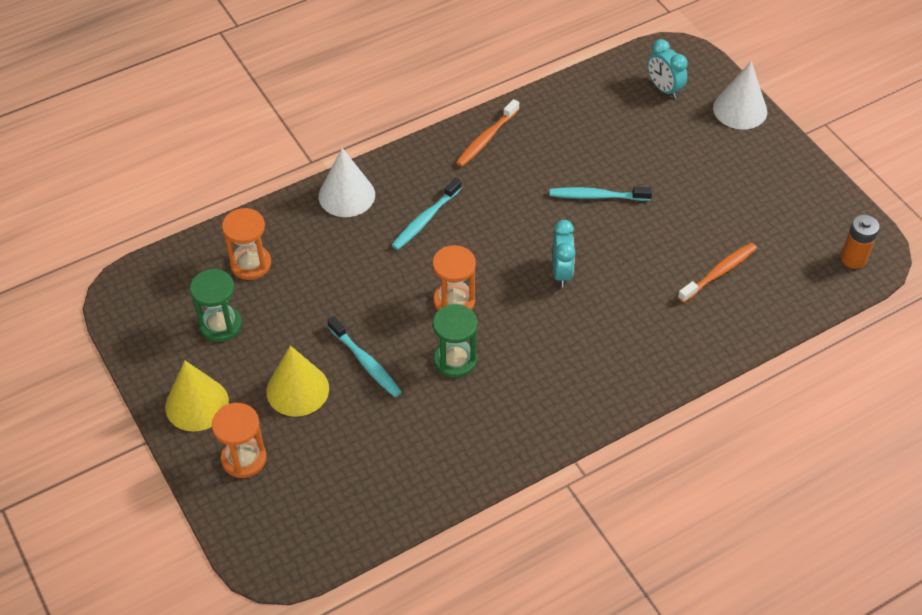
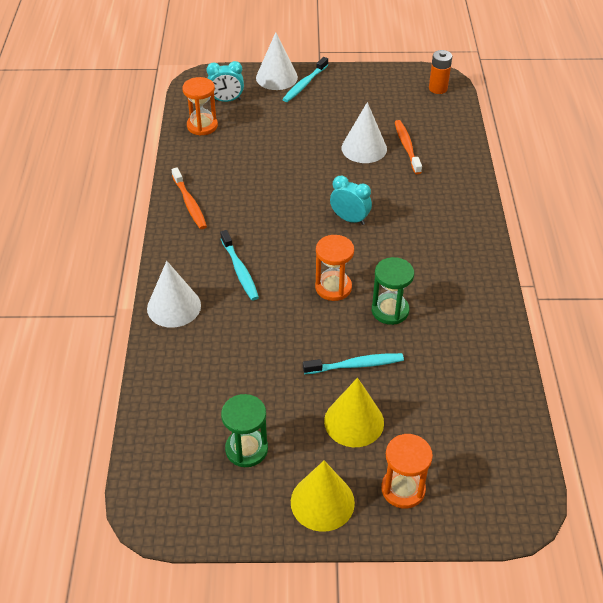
camera: 60 degrees left, 5 degrees down
(250, 264) = (195, 400): orange hourglass -> orange hourglass (202, 126)
(597, 196) = (295, 172): turquoise toothbrush -> turquoise toothbrush (304, 84)
(684, 236) = (364, 148): none -> white cone

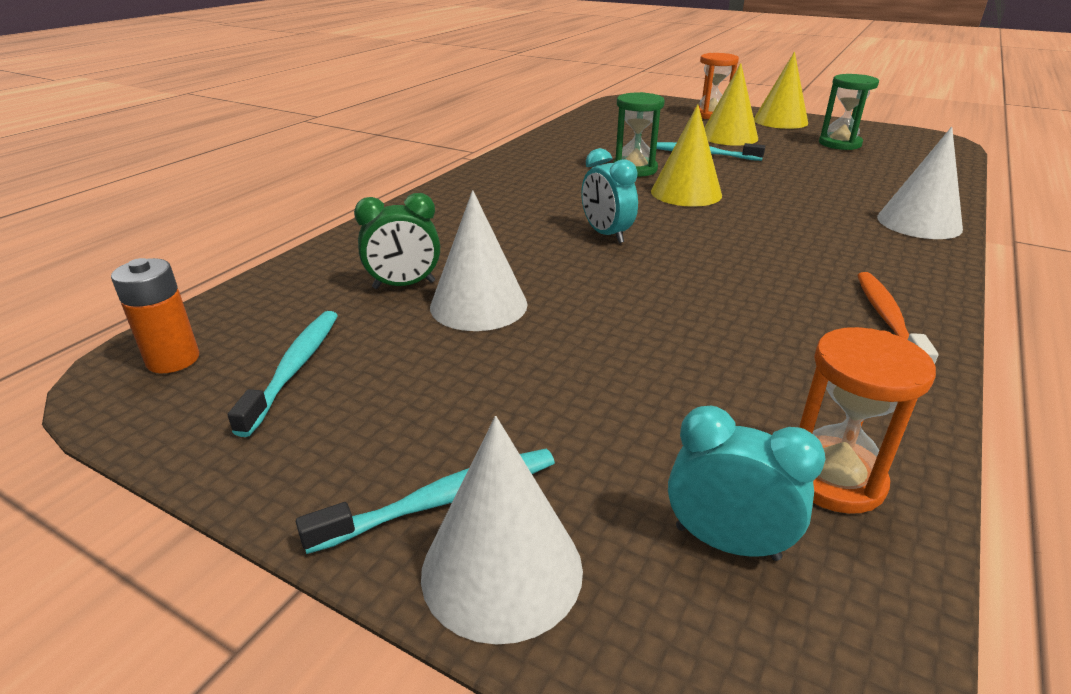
camera: 150 degrees left, 15 degrees down
(240, 270) = (809, 229): turquoise toothbrush -> turquoise toothbrush (294, 368)
(333, 287) = (686, 193): orange hourglass -> yellow cone
(407, 147) = (404, 285): orange toothbrush -> green clock

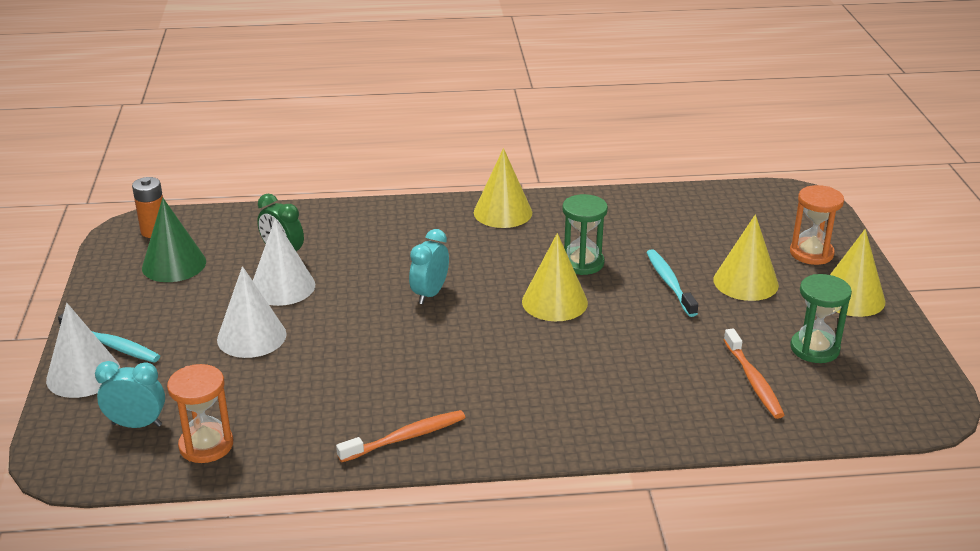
camera: 55 degrees right, 0 degrees up
(294, 368) = (174, 264): turquoise toothbrush -> green cone
(505, 172) = (503, 212): none -> yellow cone
(727, 542) = (137, 424): turquoise clock -> turquoise clock turned 75 degrees counterclockwise
(871, 168) = (753, 381): none -> orange toothbrush
(919, 223) = (620, 428): white cone -> white cone (251, 336)

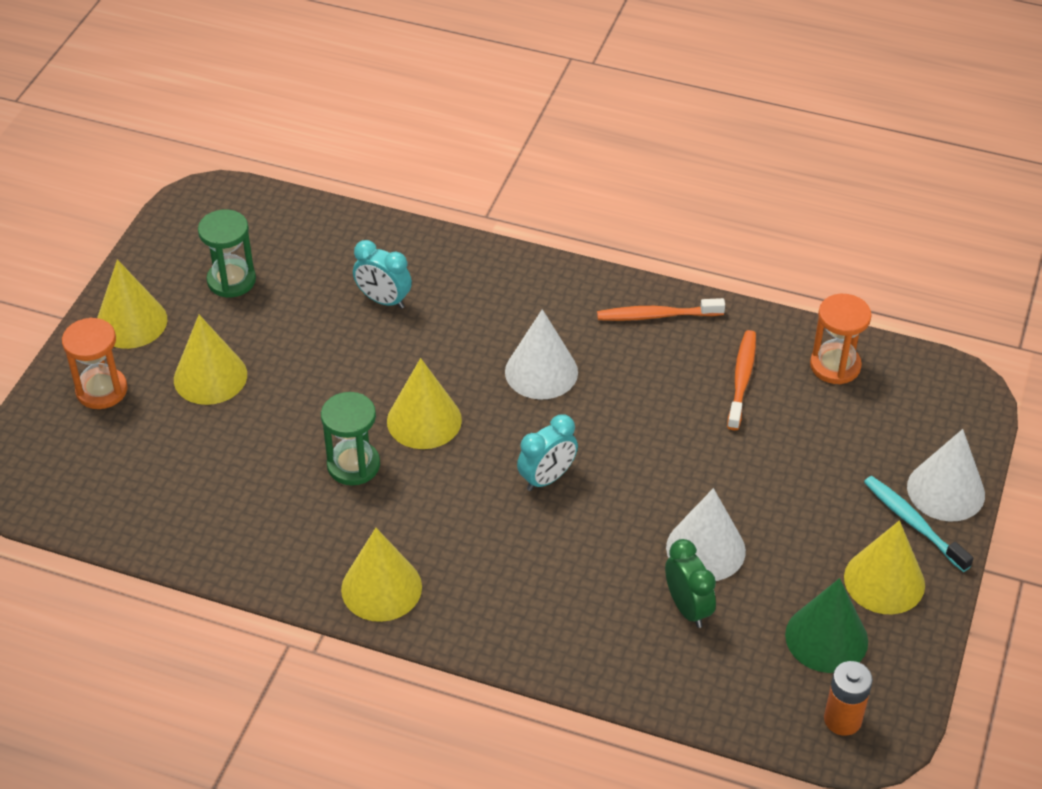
camera: 155 degrees left, 15 degrees up
(133, 304) = (884, 581): none -> yellow cone
(137, 424) = (896, 409): turquoise clock -> turquoise clock (383, 300)
(251, 336) = (761, 483): white cone -> white cone (541, 372)
(669, 283) = (287, 403): turquoise toothbrush -> none
(753, 381) = (318, 269): orange toothbrush -> orange toothbrush (742, 379)

